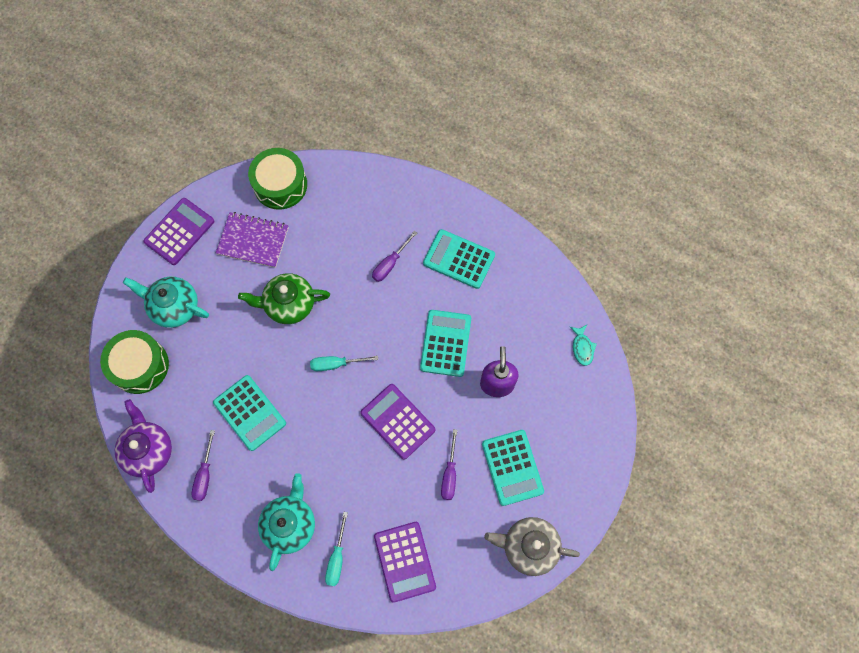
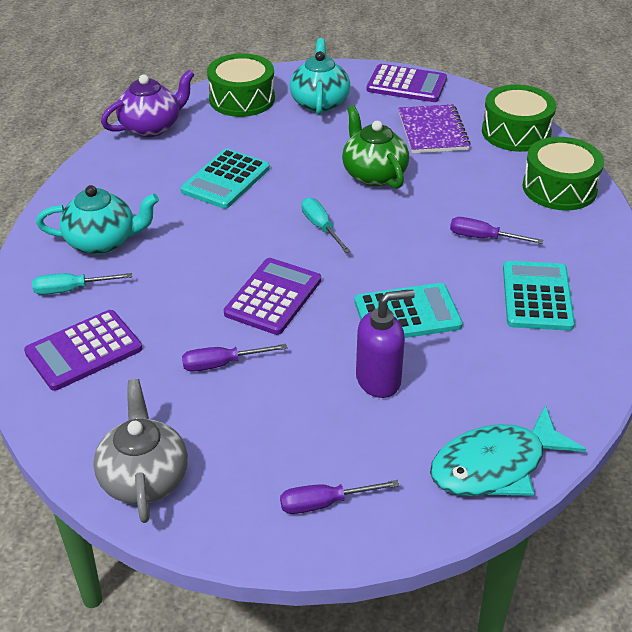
camera: 70 degrees right, 30 degrees down
(205, 475) = (139, 168): purple screwdriver -> purple screwdriver (324, 503)
(357, 190) = (559, 188): none -> green drum
(512, 467) = (260, 428): turquoise calculator -> none
(582, 348) = (495, 465): turquoise fish -> turquoise fish, size x2.16

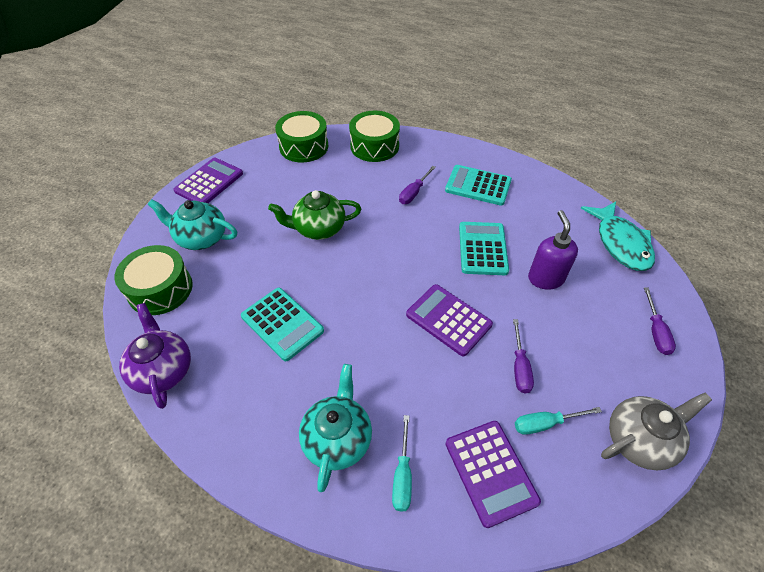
camera: 75 degrees left, 10 degrees up
(144, 478) = (640, 440): grey teapot -> grey teapot turned 150 degrees clockwise
(321, 227) = (373, 273): turquoise screwdriver -> turquoise screwdriver (545, 424)
(433, 131) = (280, 184): purple notebook -> none

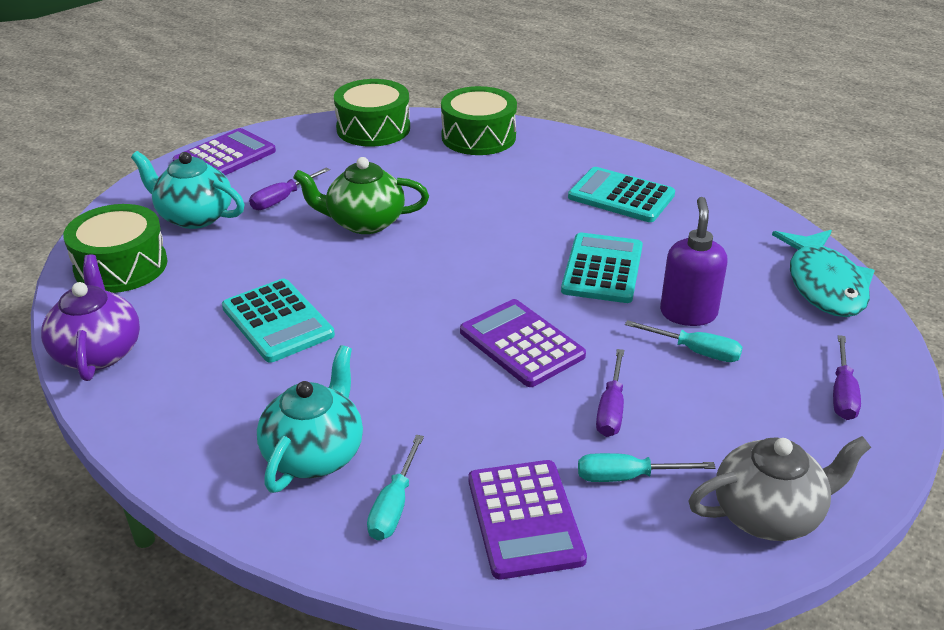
camera: 10 degrees right, 15 degrees down
(414, 193) = (519, 195): purple screwdriver -> purple screwdriver (282, 199)
(558, 310) = (695, 351): none -> turquoise screwdriver

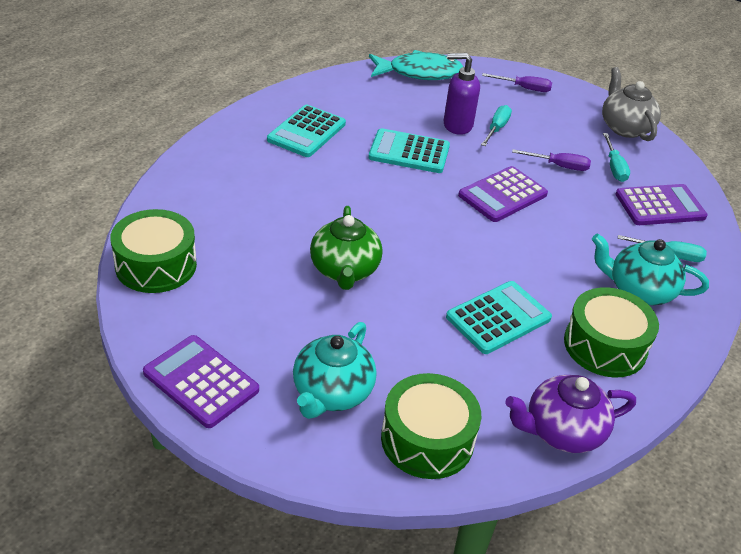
camera: 95 degrees left, 5 degrees up
(282, 199) = (300, 327): purple screwdriver -> none
(478, 137) = (190, 196): green drum -> green drum (605, 346)

